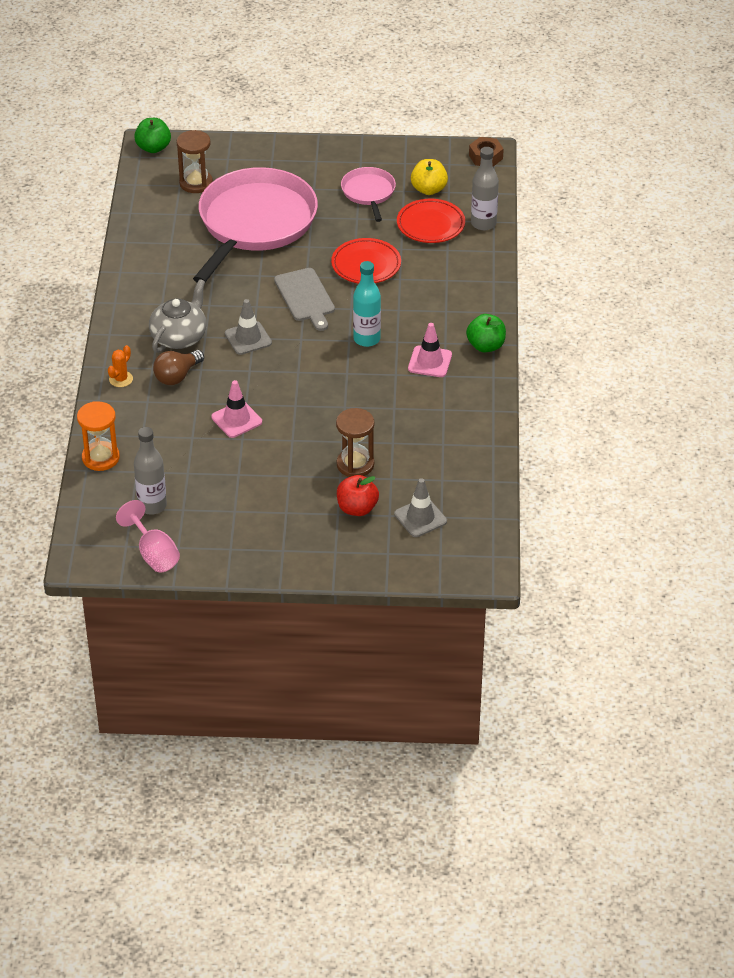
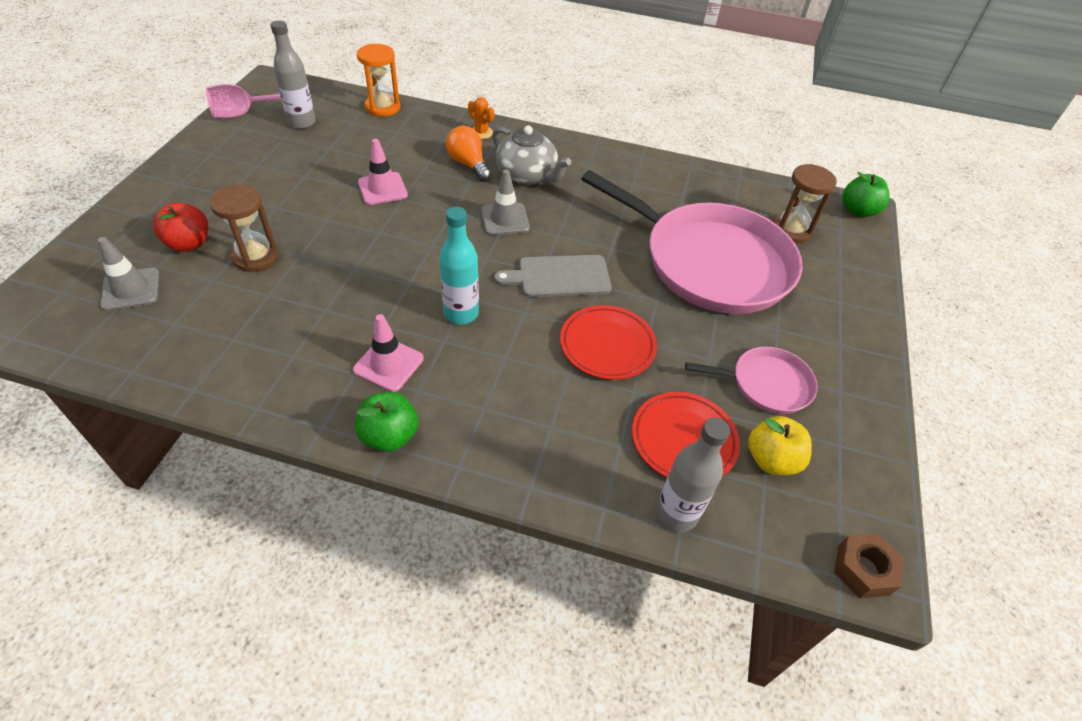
camera: 100 degrees right, 5 degrees up
(177, 376) = (468, 164): brown light bulb -> orange light bulb

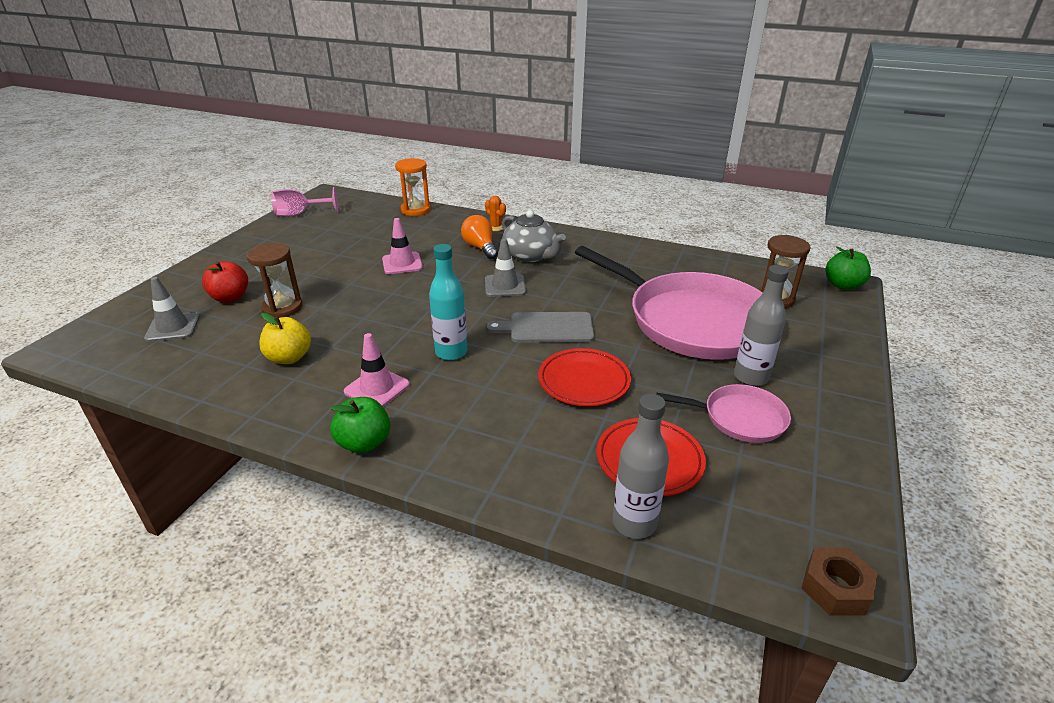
camera: 10 degrees right, 15 degrees down
(302, 123) = (346, 220): grey bottle -> grey bottle (750, 377)
(771, 460) = (739, 482): yellow apple -> yellow apple (289, 358)

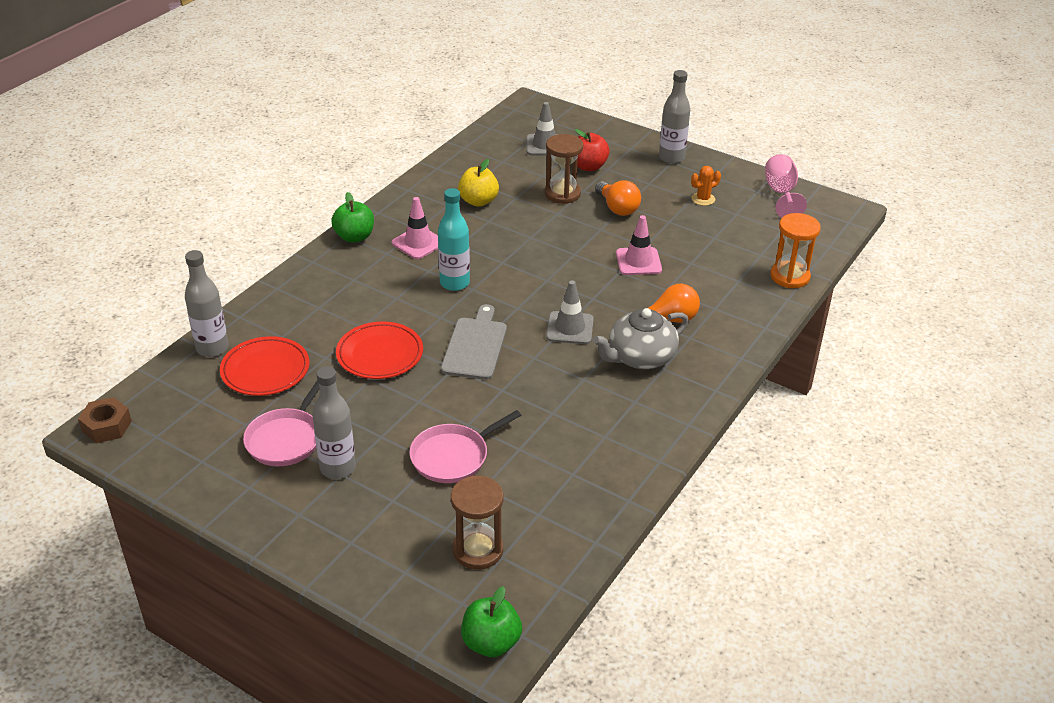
camera: 100 degrees right, 5 degrees up
(226, 258) = (671, 158): none -> grey bottle
(314, 278) = (617, 208): none -> orange light bulb
(496, 227) = (730, 338): orange cactus -> orange cactus (703, 199)
(692, 321) = (453, 456): pink pan -> pink pan, size x0.47

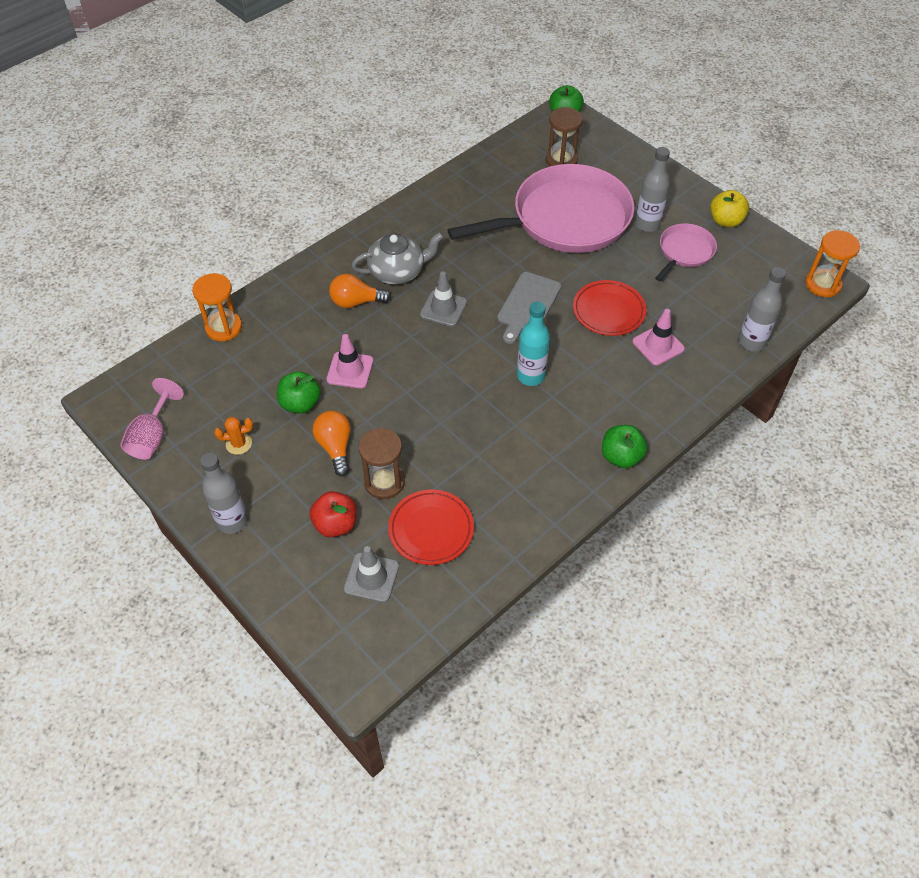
camera: 165 degrees left, 15 degrees up
(106, 426) = (822, 284): brown nut -> orange hourglass
(265, 370) = (704, 312): red plate -> red plate (431, 529)
(418, 243) = (556, 435): pink traffic cone -> pink traffic cone (658, 345)
(453, 456) = (565, 219): pink pan -> pink pan, size x2.14
(478, 201) = (480, 488): yellow apple -> yellow apple (725, 221)
(669, 231) = (300, 404): none -> green apple

